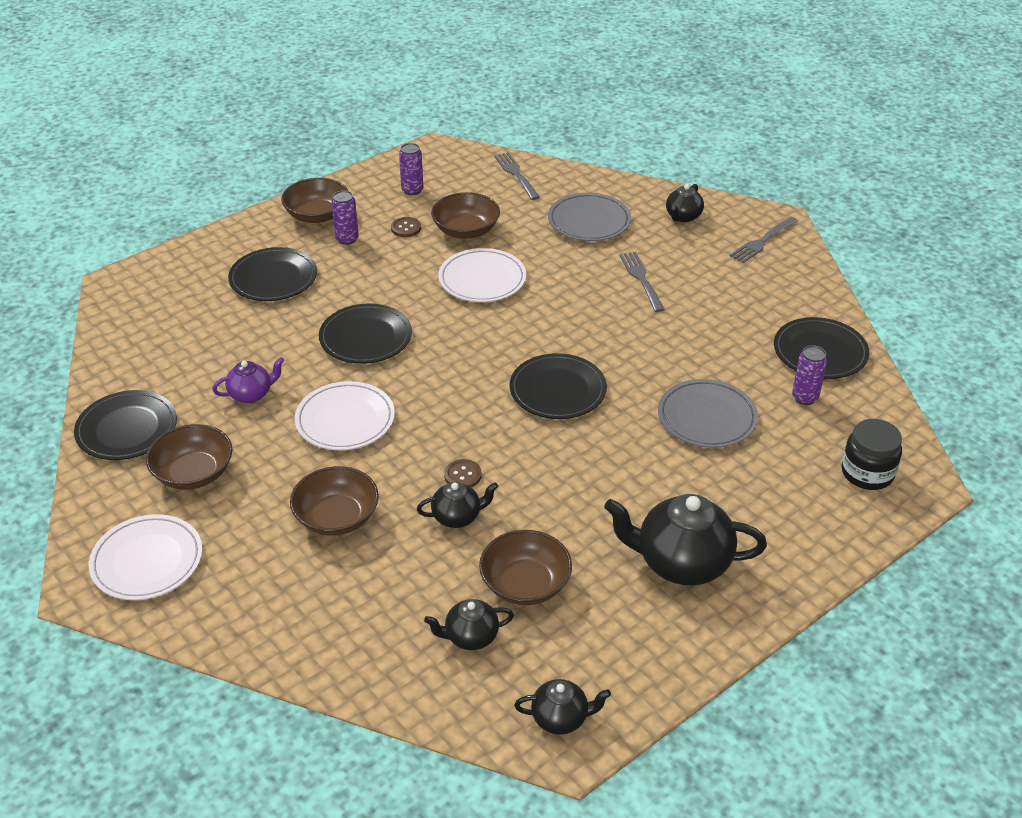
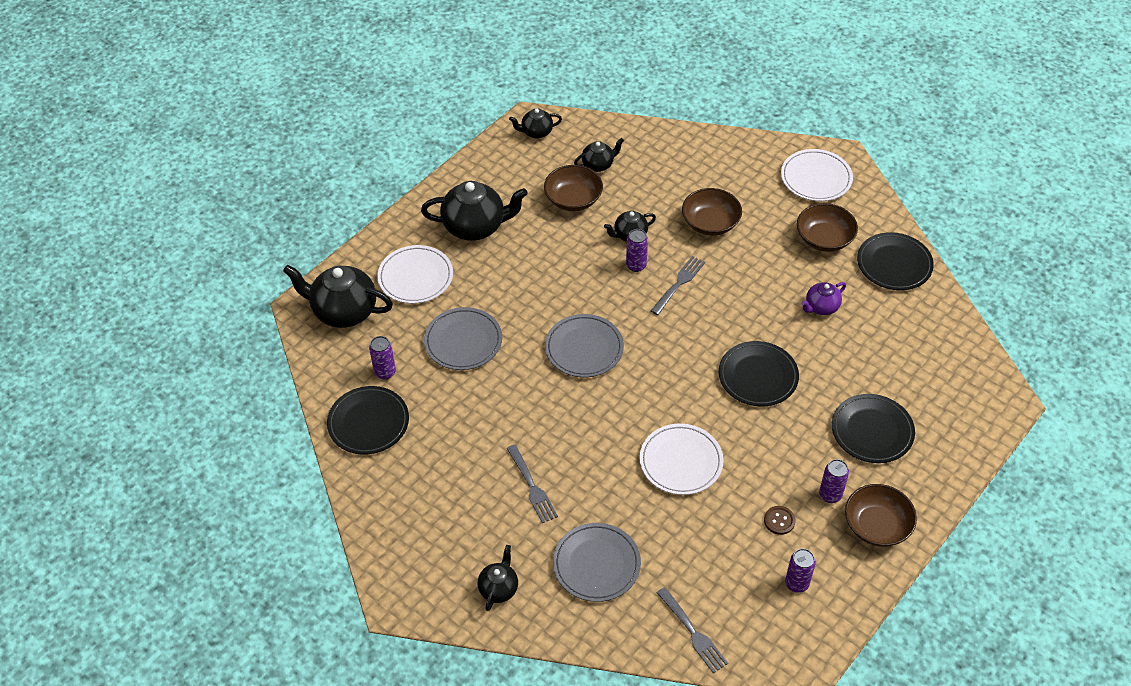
camera: 170 degrees right, 10 degrees up
(345, 420) = (739, 296): white plate -> white plate (415, 277)
(462, 475) = (636, 265): brown button -> purple can
(466, 230) = (718, 528): brown bowl -> none
(557, 390) = (584, 348): black plate -> grey plate
(762, 241) = (414, 563): grey fork -> grey fork (678, 284)
(867, 473) = (343, 311): black jar -> black teapot

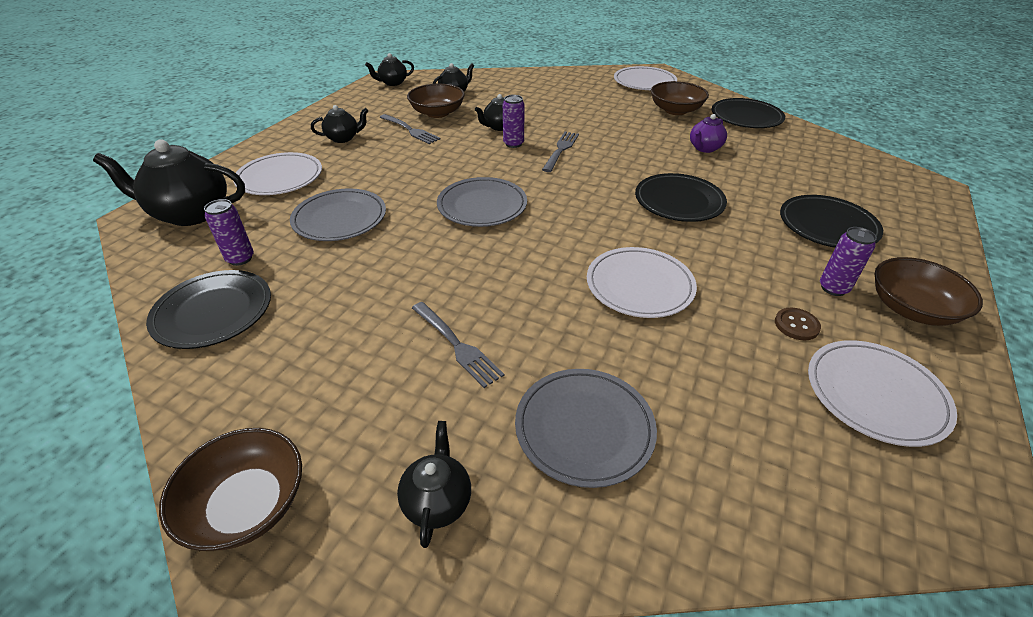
camera: 15 degrees left, 10 degrees down
(475, 227) = (343, 138): black teapot -> black teapot, size x0.53
(692, 632) = (781, 501): grey fork -> grey fork (410, 130)
(710, 223) = (570, 113): brown bowl -> brown bowl (247, 505)
(797, 583) = (875, 394): purple can -> white plate

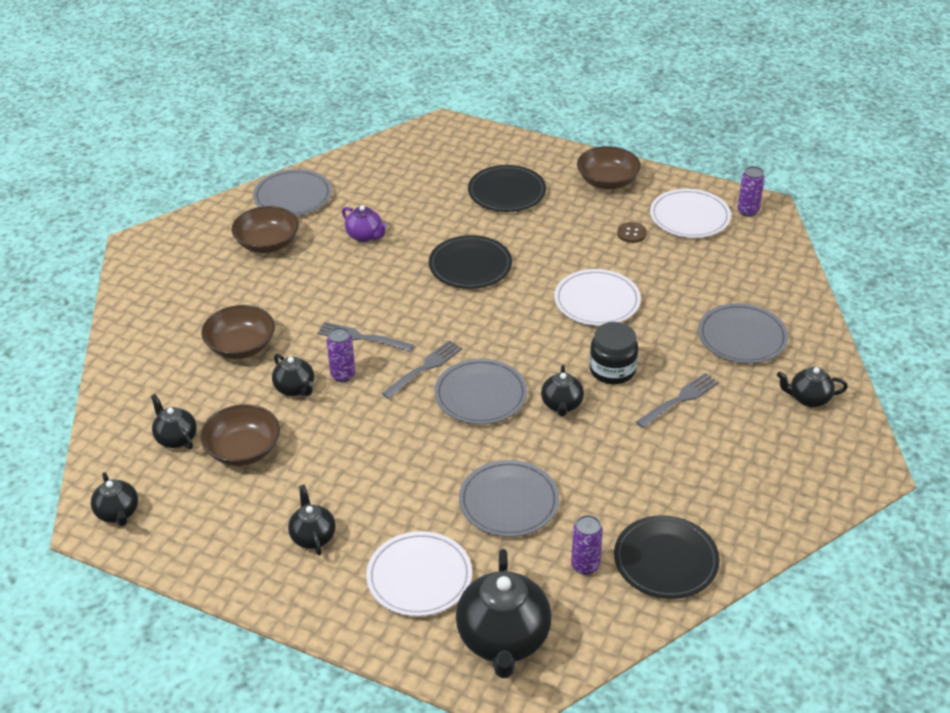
camera: 90 degrees left, 0 degrees up
(247, 505) = (834, 483): brown bowl -> brown bowl (241, 346)
(410, 130) = (294, 472): grey fork -> grey fork (424, 368)
(461, 253) = (562, 405): none -> black teapot
(514, 291) = (612, 370): none -> black jar
(644, 82) = (174, 258): white plate -> none
(746, 117) = (293, 196): black plate -> grey plate
(833, 288) = (588, 208): purple can -> purple can (748, 211)

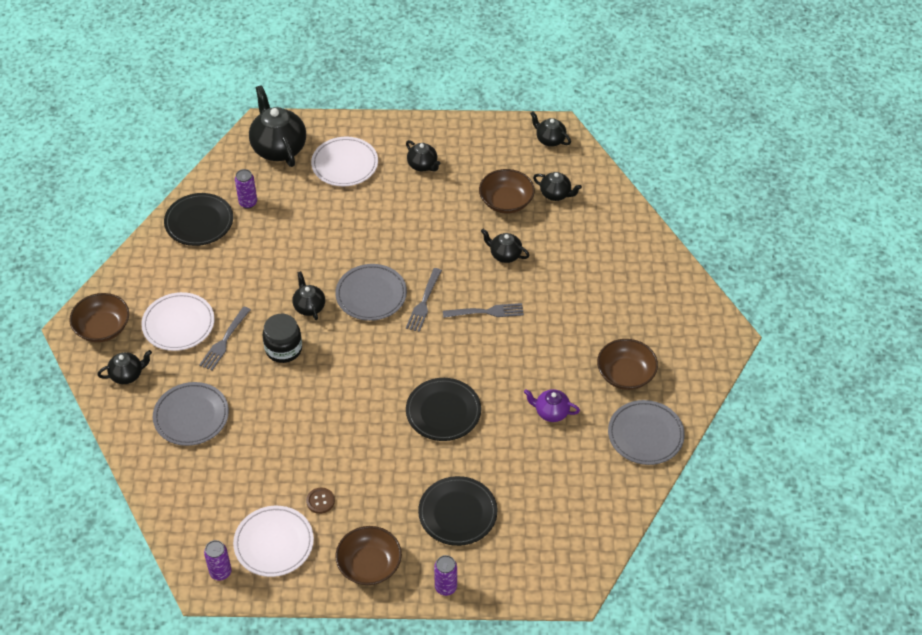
camera: 155 degrees right, 10 degrees up
(241, 346) = (569, 274): brown bowl -> brown bowl (102, 328)
(343, 375) = (479, 276): purple can -> purple can (446, 587)
(509, 502) = (313, 225): grey plate -> none
(597, 301) = (321, 411): white plate -> white plate (178, 324)

